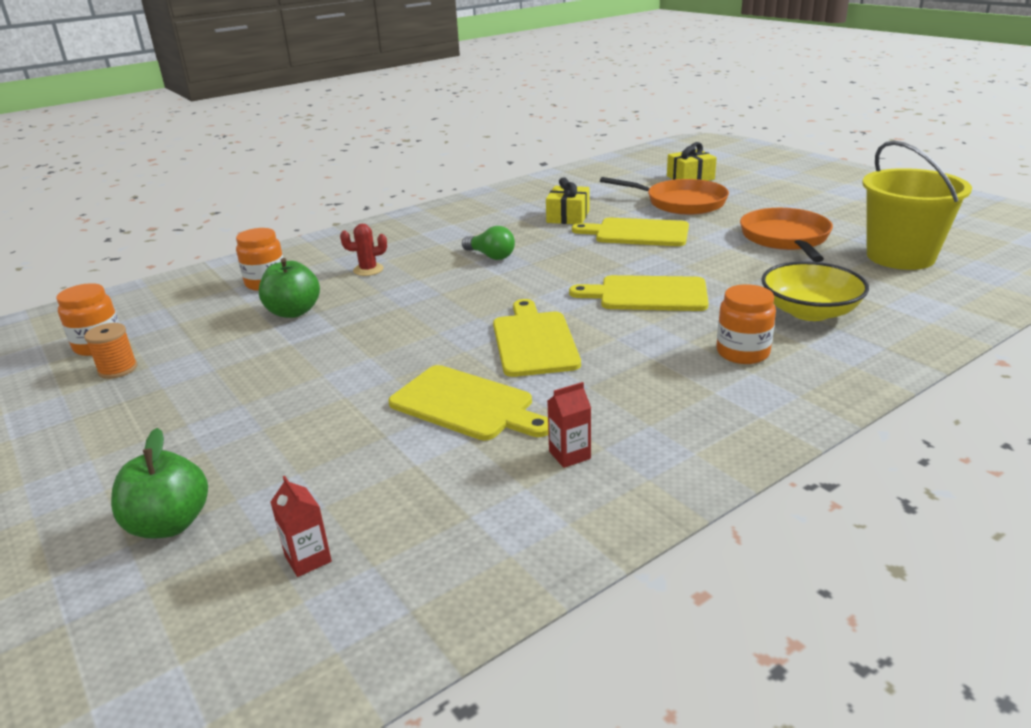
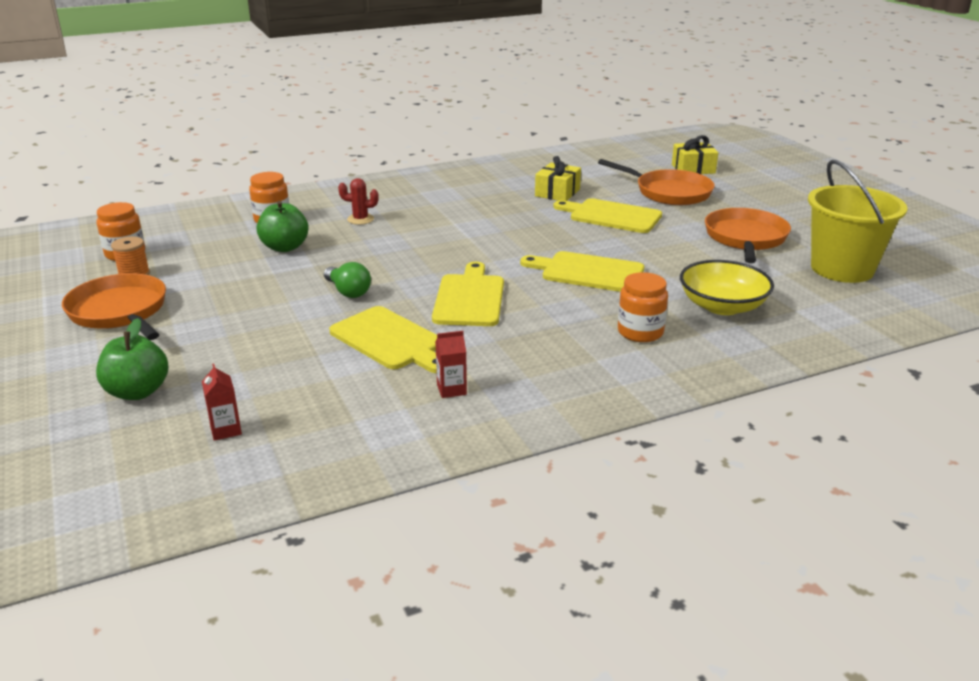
camera: 10 degrees right, 0 degrees up
(113, 419) = (120, 312): none -> orange pan
(491, 256) = (470, 220): green light bulb -> green light bulb (348, 291)

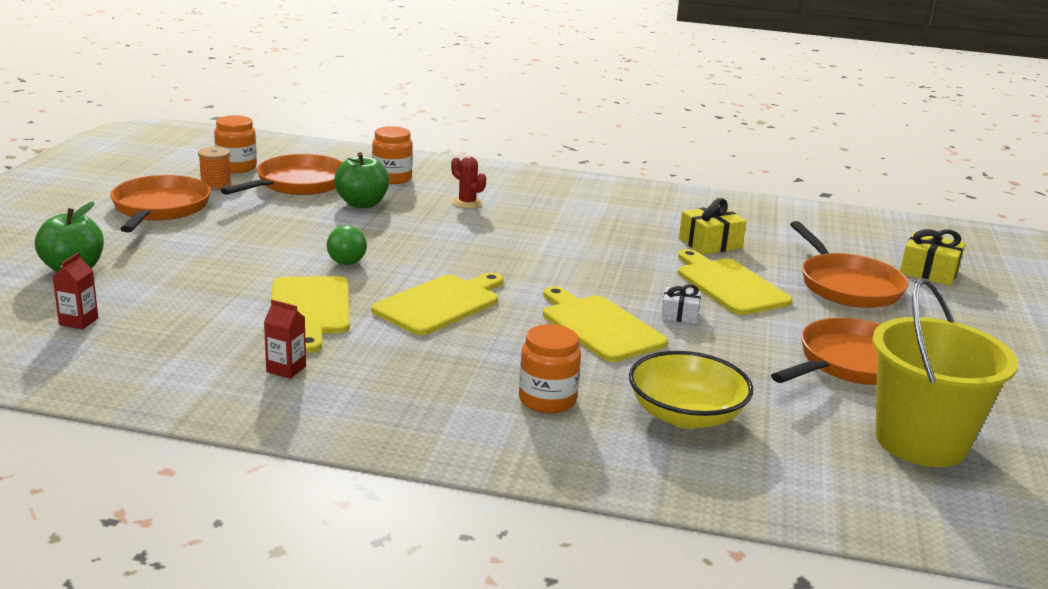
camera: 35 degrees right, 5 degrees down
(204, 249) = (298, 184): none -> orange pan
(617, 246) = (679, 315): none -> white gift

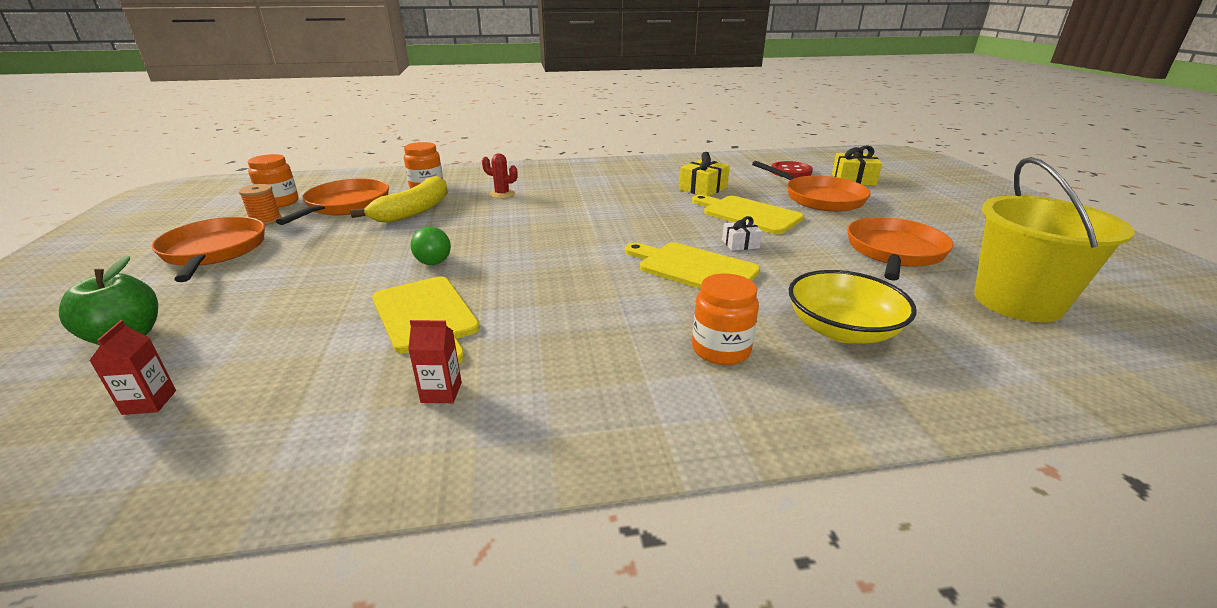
camera: 20 degrees left, 5 degrees up
(362, 204) = (414, 211): green apple -> yellow banana
(440, 304) = (546, 280): yellow cutting board -> none
(854, 245) = (791, 172): none -> red button

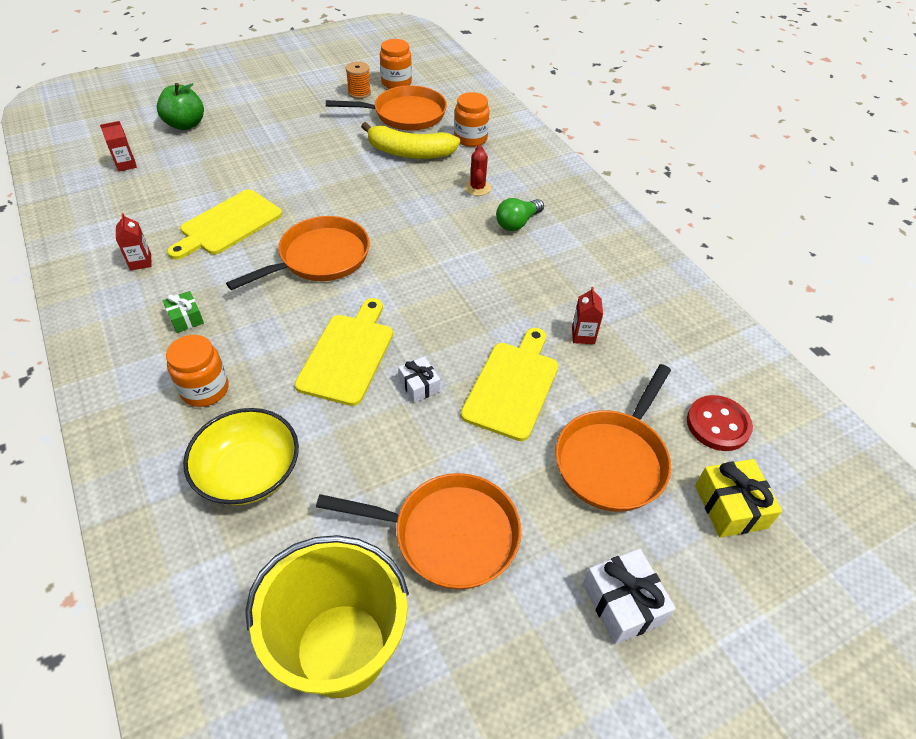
camera: 70 degrees right, 20 degrees up
(214, 251) = (299, 98): orange pan -> orange pan (320, 258)
(431, 258) = (319, 195): green light bulb -> green light bulb (517, 223)
(590, 357) = (186, 318): none -> green gift
(703, 188) = (583, 335): yellow gift -> red carton
(932, 213) = (623, 603): none -> white gift

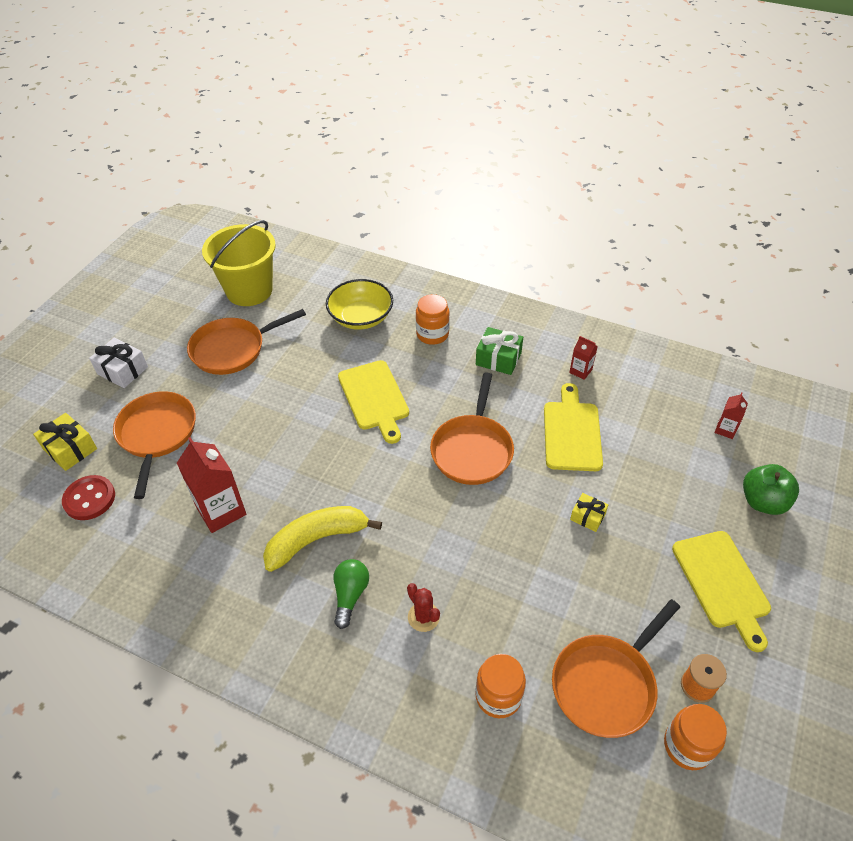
camera: 145 degrees right, 0 degrees up
(186, 318) = (498, 359): green gift -> green gift, size x1.58
(302, 175) = (587, 517): none -> yellow gift
(410, 152) = (534, 621): yellow banana -> yellow banana (316, 540)
(419, 385) = (311, 407): white gift -> none
(513, 386) = (250, 442): yellow cutting board -> yellow cutting board (722, 583)
(583, 335) = (221, 510): red carton -> red carton, size x1.94

